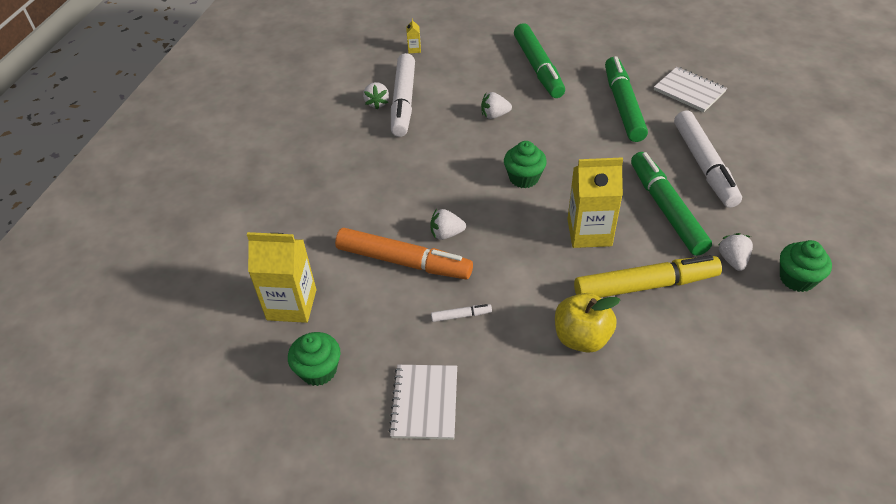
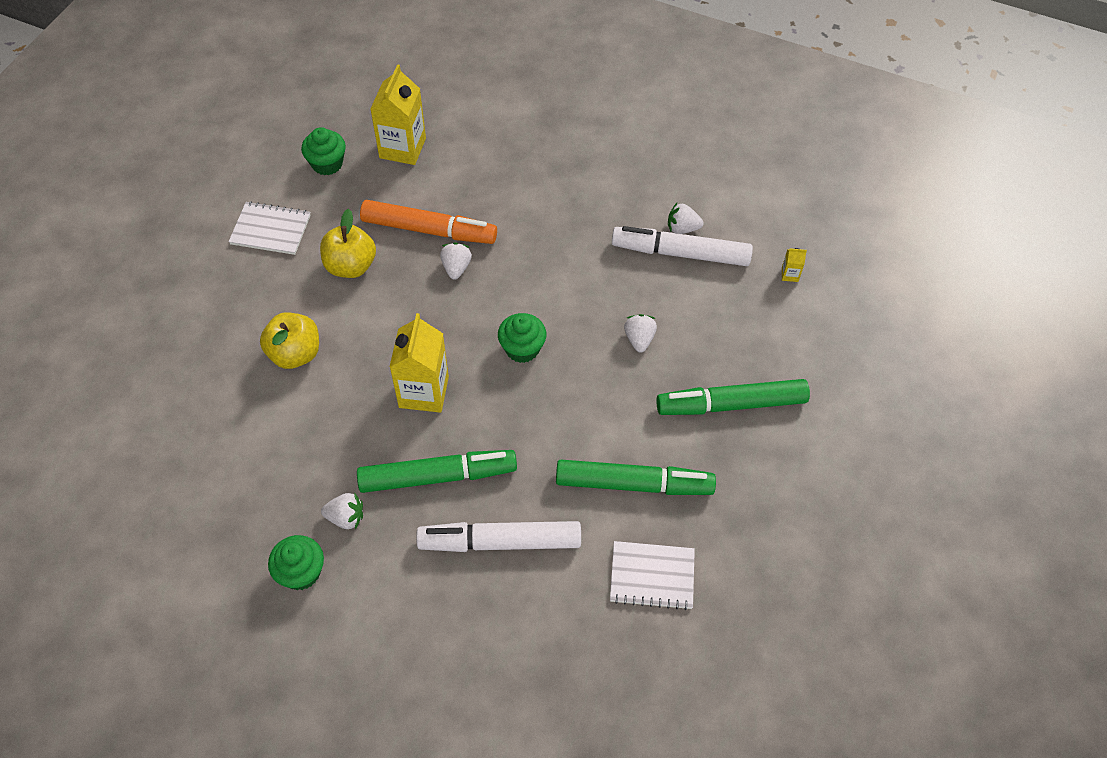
camera: 95 degrees right, 10 degrees up
(403, 262) = (429, 230): orange marker -> orange marker turned 105 degrees counterclockwise
(461, 316) = (351, 266): white marker -> yellow apple
(645, 286) = (338, 423): yellow marker -> none
(689, 91) = (652, 576): white notebook -> white notebook turned 45 degrees clockwise

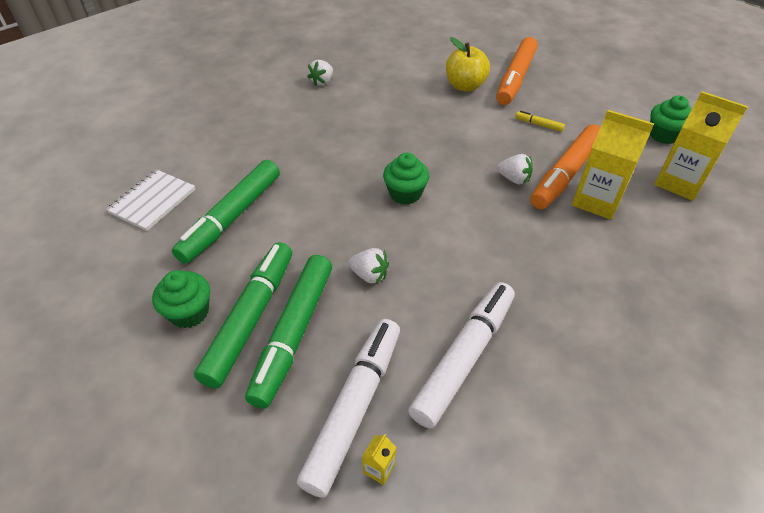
camera: 115 degrees right, 10 degrees down
(257, 307) = (515, 78): none -> orange marker
(270, 230) = (591, 95): white notebook -> none
(301, 572) = (300, 61): green cupcake -> green cupcake (189, 312)
(351, 266) = (538, 124): yellow apple -> yellow marker
(423, 392) = (396, 133): yellow carton -> yellow carton (597, 201)
(438, 476) = (321, 123): green marker -> green marker (293, 333)
(500, 541) = (249, 137): white marker -> white marker (355, 407)
(682, 228) = (502, 376): white strawberry -> none

